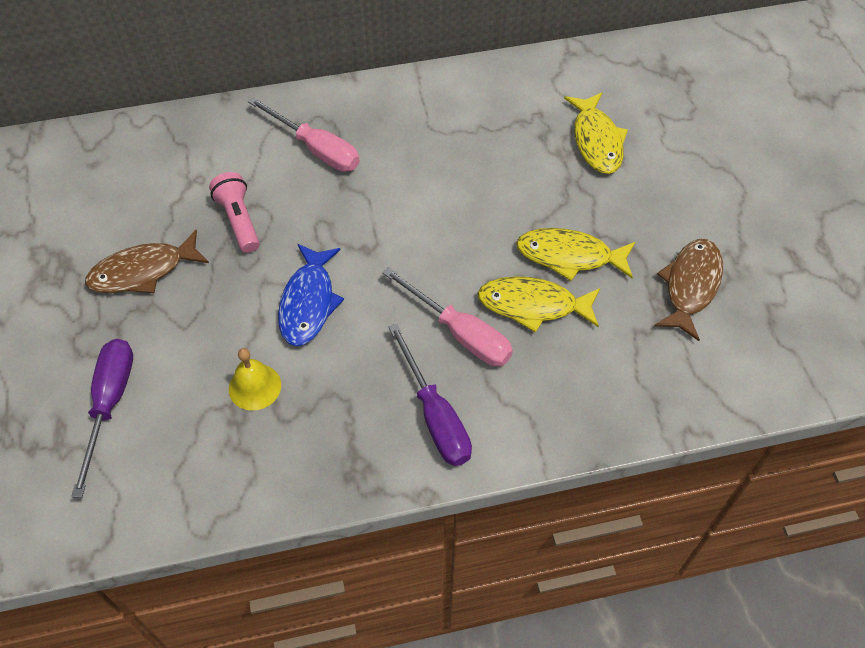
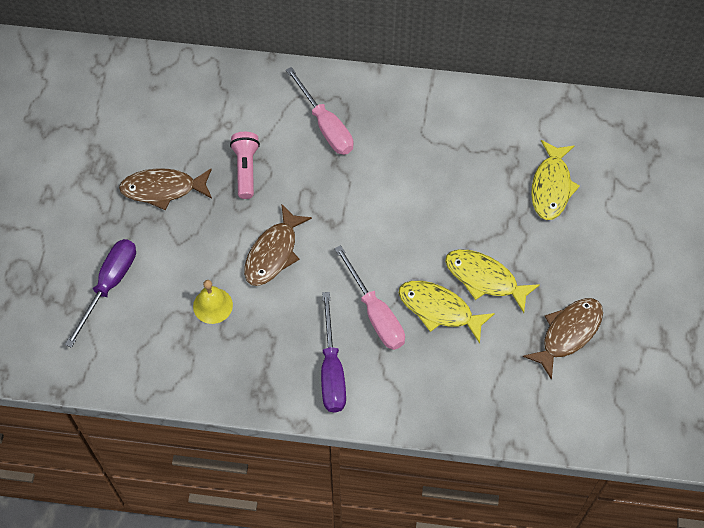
camera: 20 degrees right, 5 degrees up
(308, 302) = (273, 253): blue fish -> brown fish

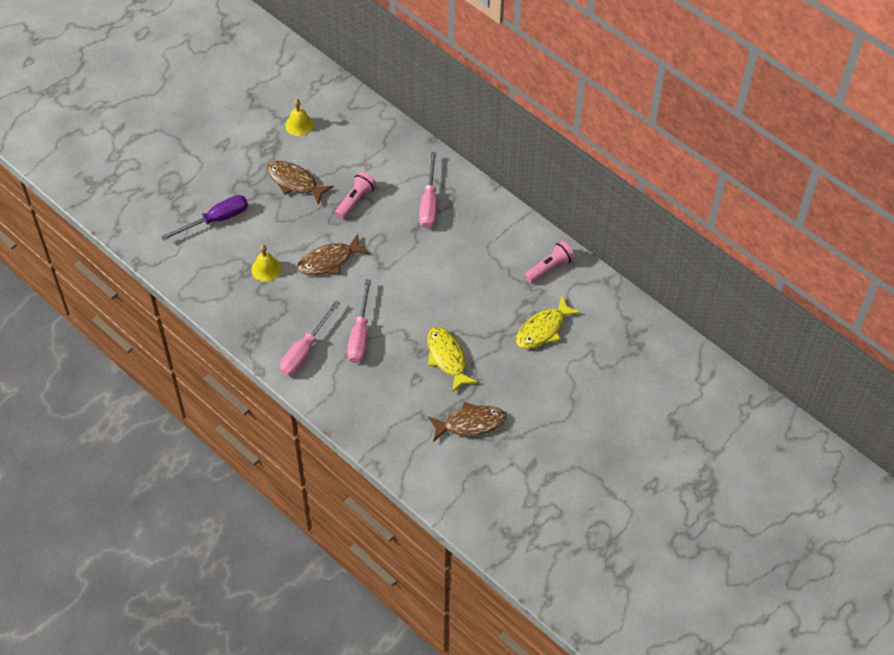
camera: 35 degrees right, 5 degrees down
(115, 124) = (299, 125): none -> yellow bell
(331, 369) = (305, 350): purple screwdriver -> pink screwdriver
(439, 309) = (401, 358): yellow fish -> none
(502, 119) = (549, 267): none -> pink flashlight

